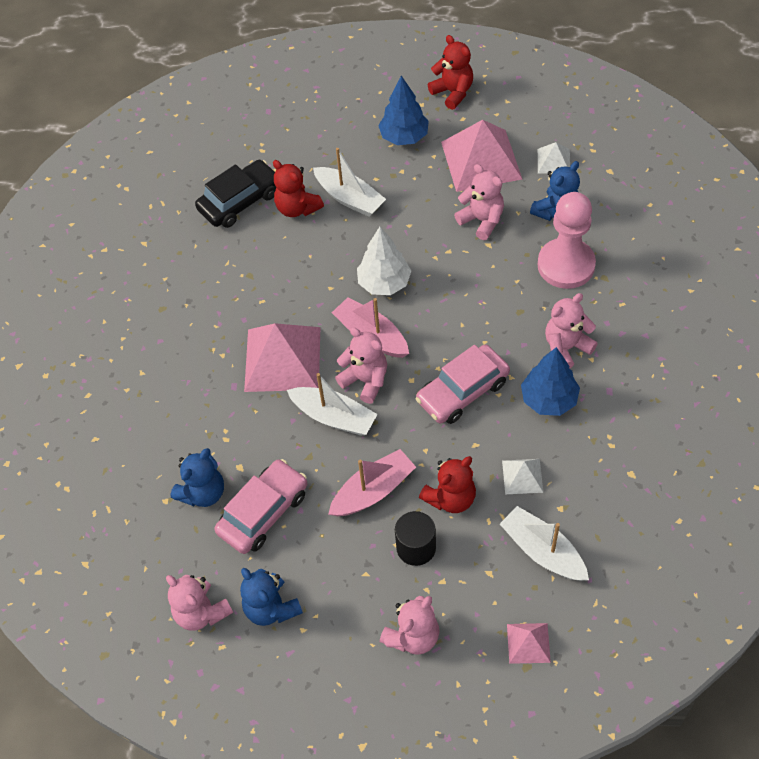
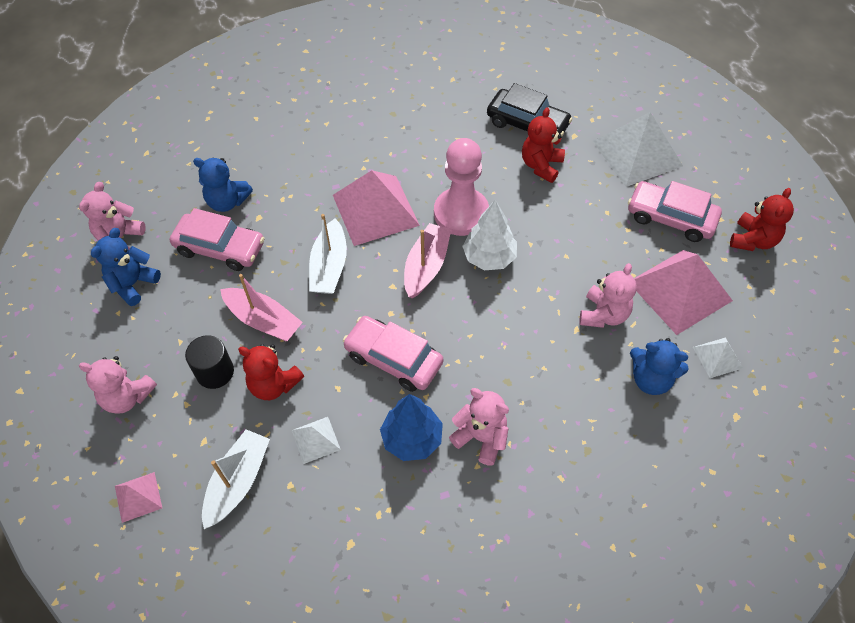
camera: 65 degrees right, 0 degrees up
(320, 132) = (637, 153): none -> white pyramid
(349, 198) = (573, 200): white boat -> none
(365, 380) = (376, 277): pink teddy bear -> none
(404, 137) = (670, 218): blue tree -> pink car
(566, 265) = (585, 408): pink pawn -> pink pawn (461, 213)

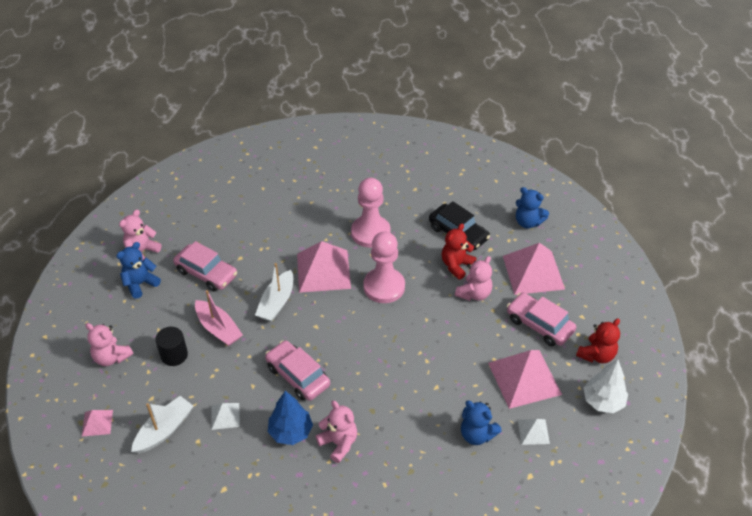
camera: 15 degrees right, 10 degrees down
(227, 201) = (222, 242): blue teddy bear -> blue teddy bear (528, 222)
(274, 384) = (210, 373): red teddy bear -> none
(418, 147) = (370, 233): none -> pink pawn
(426, 266) = (345, 318): pink boat -> none
(489, 257) = (392, 322): white tree -> white tree (603, 401)
(603, 314) = (460, 381): pink teddy bear -> pink teddy bear (474, 294)
(637, 153) = (533, 272): white pyramid -> pink pyramid

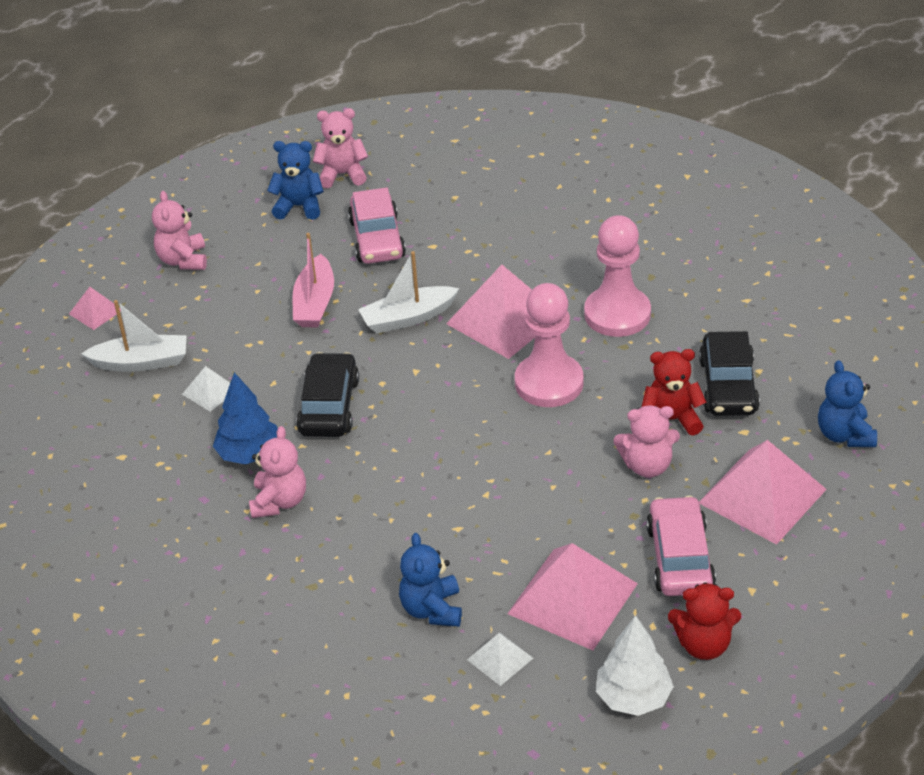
camera: 50 degrees right, 5 degrees down
(174, 355) = (240, 299): black cylinder -> none
(298, 376) = (329, 406): pink car -> black car

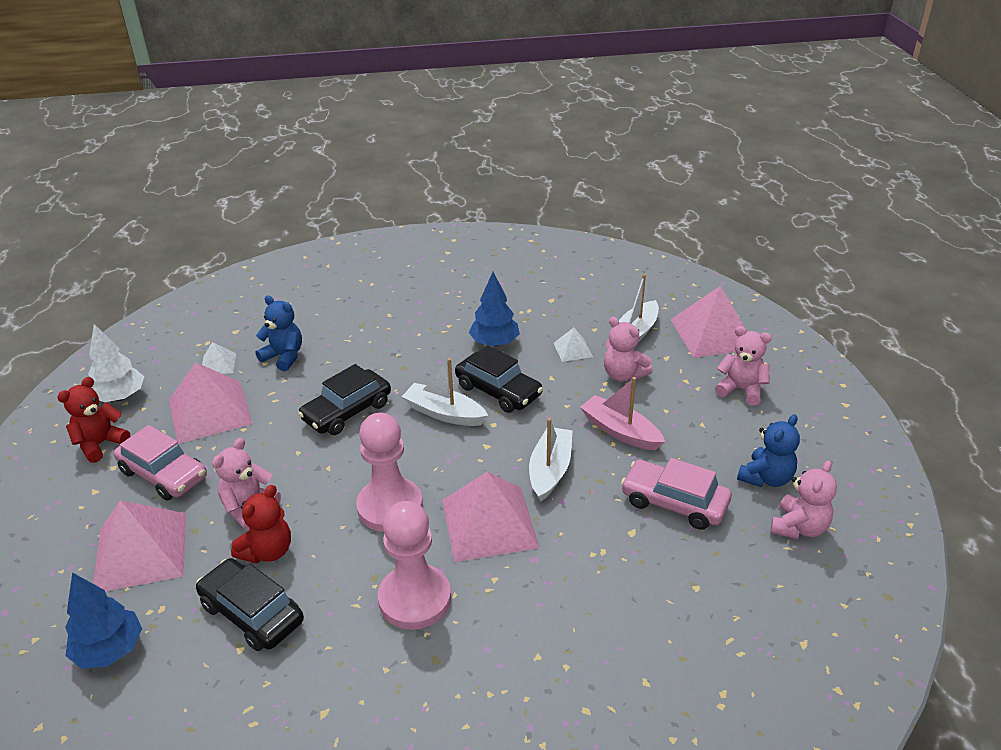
camera: 125 degrees right, 5 degrees down
(95, 312) = (712, 333): pink pyramid -> pink pyramid, size x2.09
(279, 501) = (439, 338): pink teddy bear -> pink teddy bear (623, 375)
(399, 423) = (444, 413): none -> white boat
(465, 492) = (347, 411): none -> black car
(844, 435) = (110, 650): blue teddy bear -> blue tree

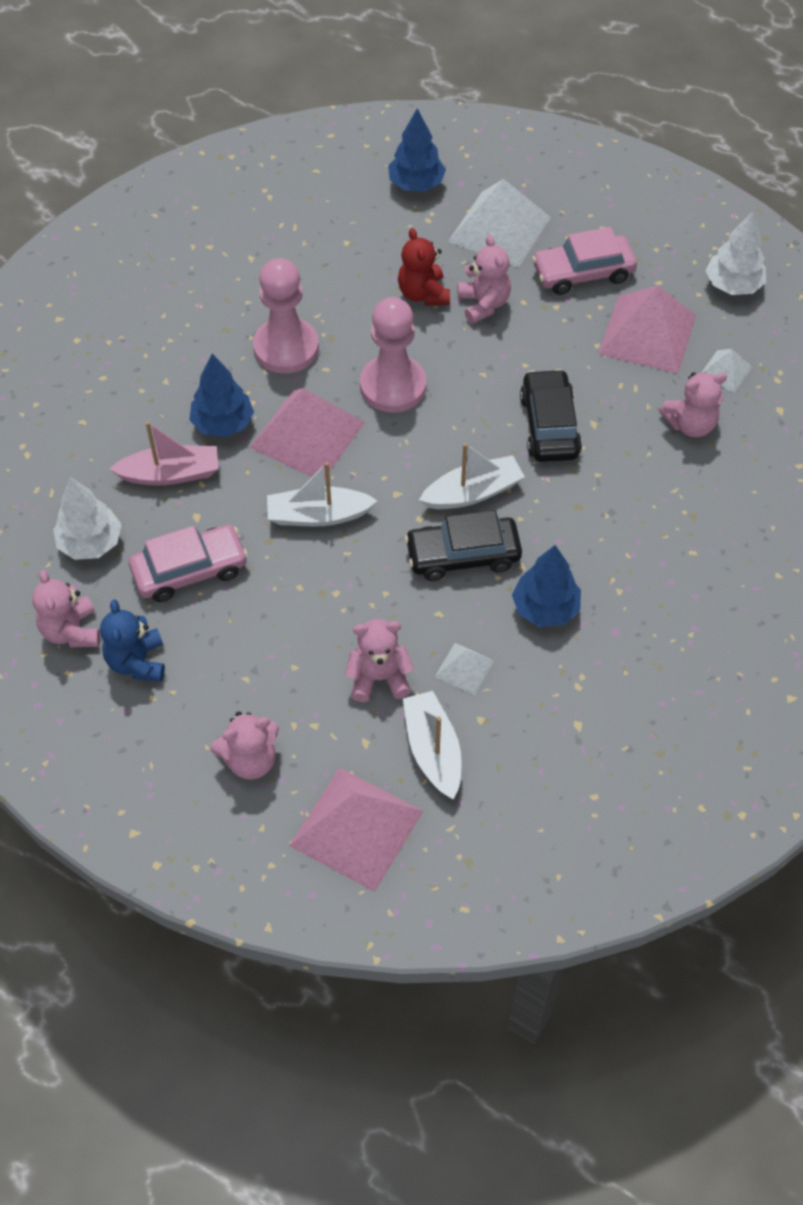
camera: 130 degrees right, 20 degrees up
(100, 444) = (667, 250): red teddy bear -> none
(140, 552) = (499, 229): pink pyramid -> white pyramid
(252, 613) = (371, 260): black car -> none
(284, 357) = (690, 424): blue teddy bear -> pink teddy bear
(536, 581) = (223, 423): none -> blue tree
(550, 470) = (318, 515): white boat -> white boat turned 120 degrees clockwise
(620, 431) = (307, 605): pink boat -> pink boat (170, 474)
(731, 574) = (91, 543): none -> white tree

